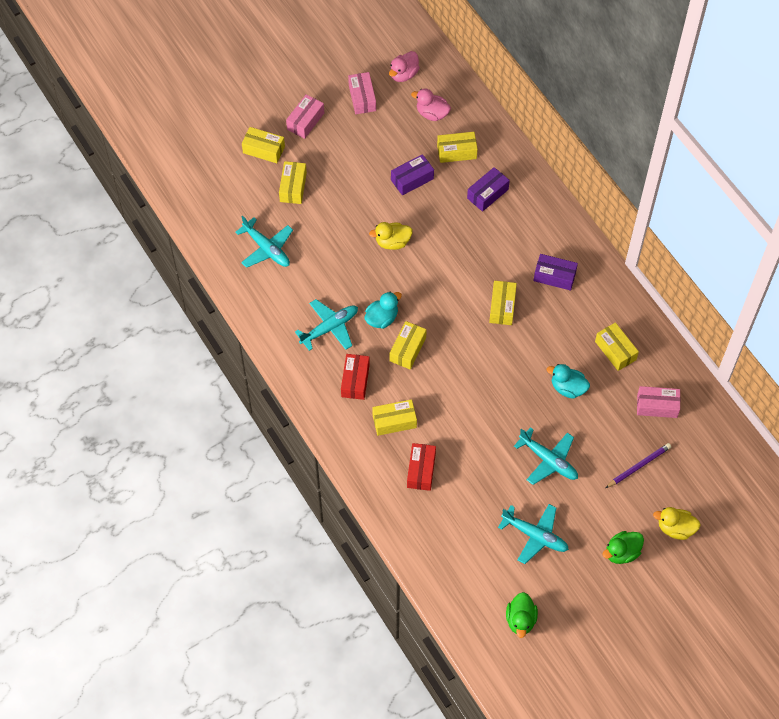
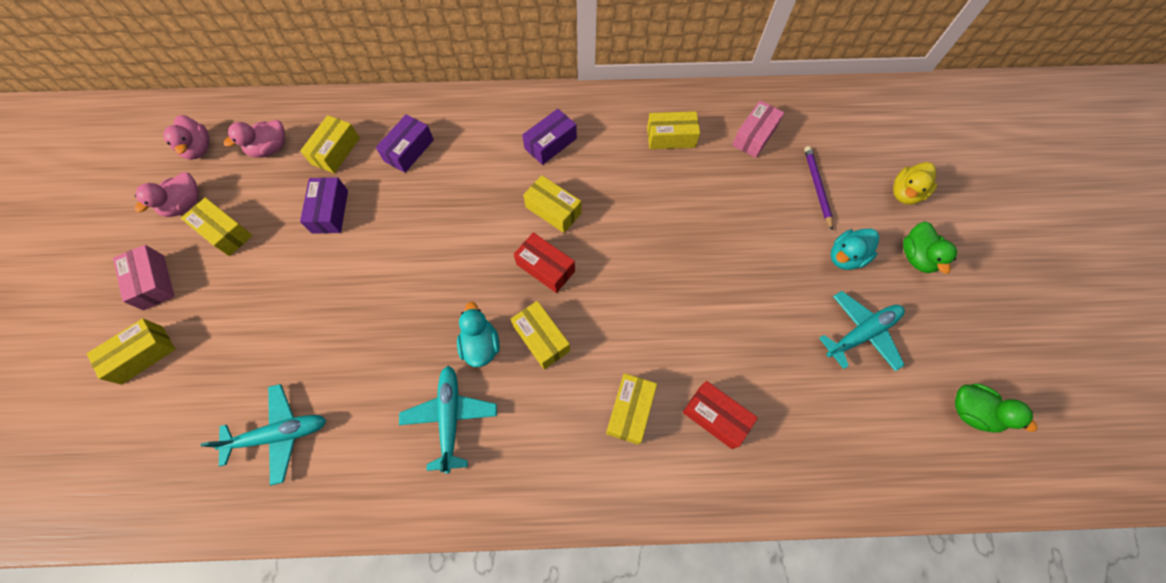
camera: 60 degrees left, 5 degrees up
(293, 187) = (225, 348): yellow box -> yellow box (225, 232)
(355, 380) = (545, 428): red box -> red box (545, 268)
(362, 98) = (185, 204): pink box -> pink duck
(392, 242) = (391, 276): yellow duck -> none
(487, 194) = (409, 150): purple box -> purple box turned 45 degrees clockwise
(548, 460) = (770, 267): turquoise plane -> none
(568, 388) = (690, 201): turquoise duck -> turquoise duck (845, 257)

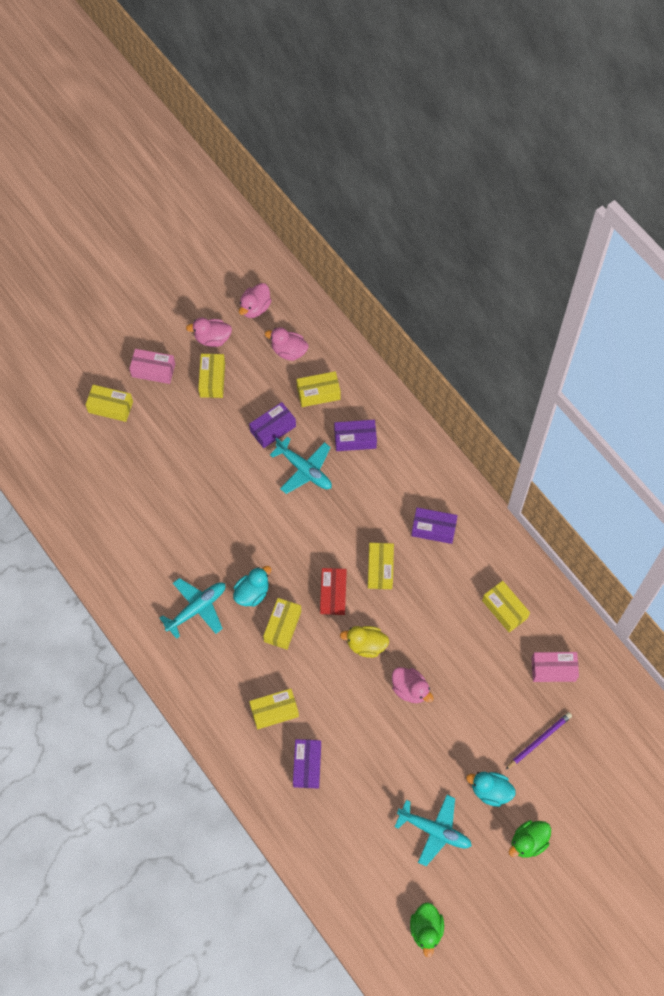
camera: 55 degrees right, 0 degrees up
(154, 282) = (153, 370): pink box -> pink box turned 75 degrees clockwise
(279, 434) = (122, 522): turquoise plane -> turquoise plane (304, 470)
(695, 261) = (410, 689): none -> pink duck
(715, 417) = (307, 766): red box -> purple box
(905, 193) = (583, 809): yellow duck -> yellow duck (366, 645)

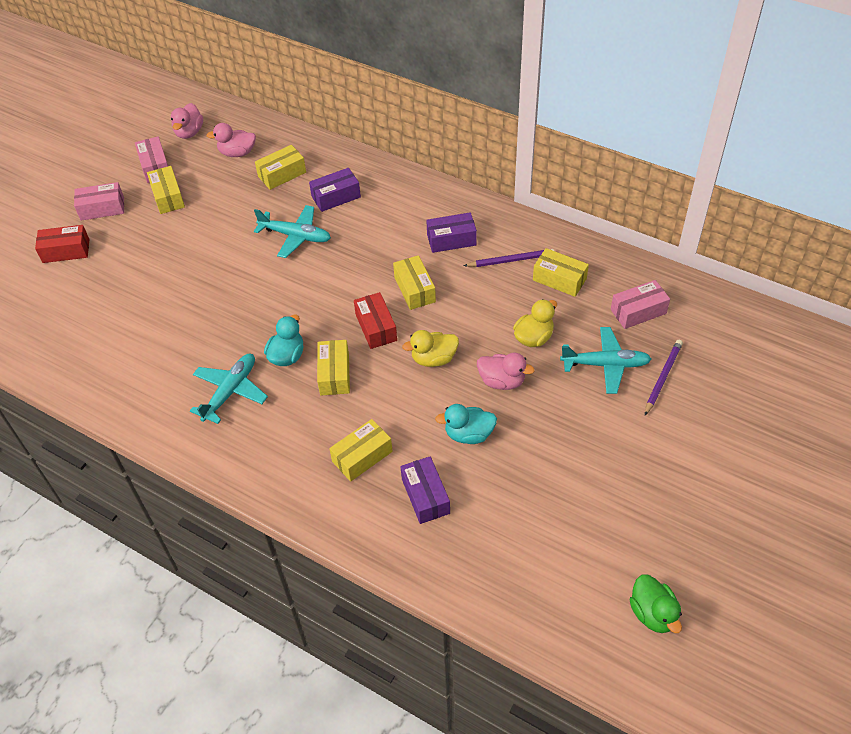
camera: 20 degrees left, 15 degrees down
(110, 407) = (66, 251): yellow box -> red box
(212, 338) = (155, 167): pink duck -> pink box
(273, 429) = (248, 215): purple box -> none
(434, 830) = (603, 505): turquoise plane -> turquoise plane (605, 365)
(455, 658) = (533, 337): none -> yellow duck
(473, 572) = (510, 260): none -> purple pencil
(490, 791) = (641, 442): turquoise duck -> turquoise duck (468, 434)
(528, 842) = (710, 476): green duck -> none

